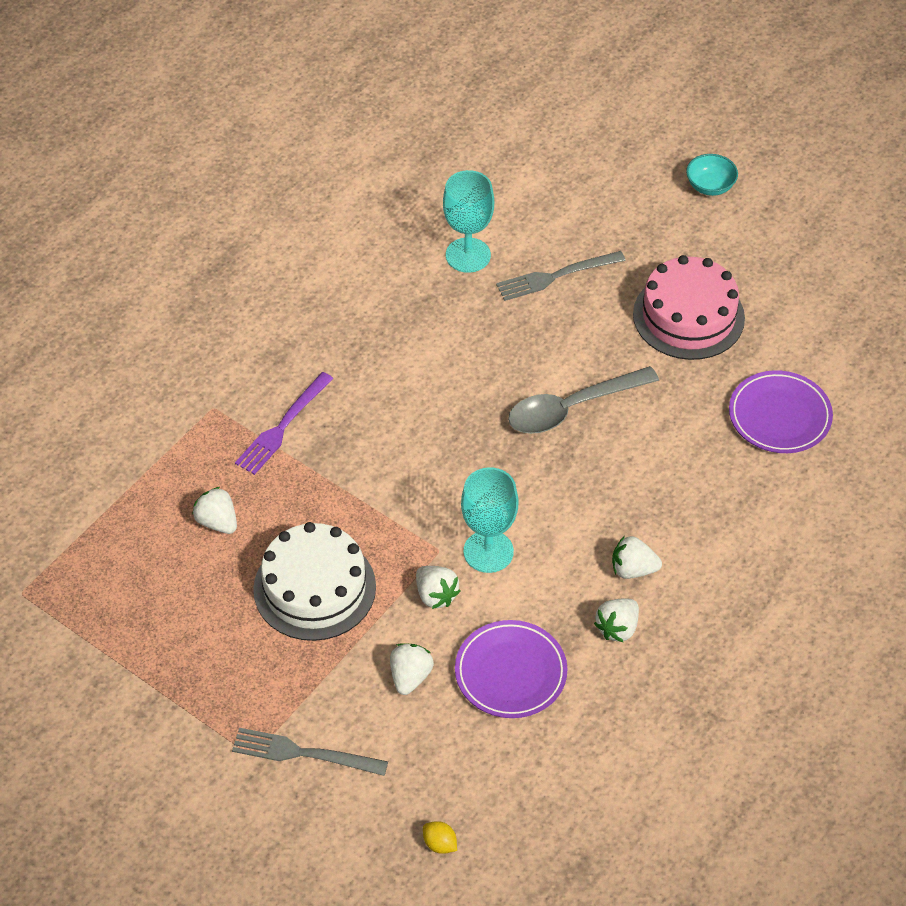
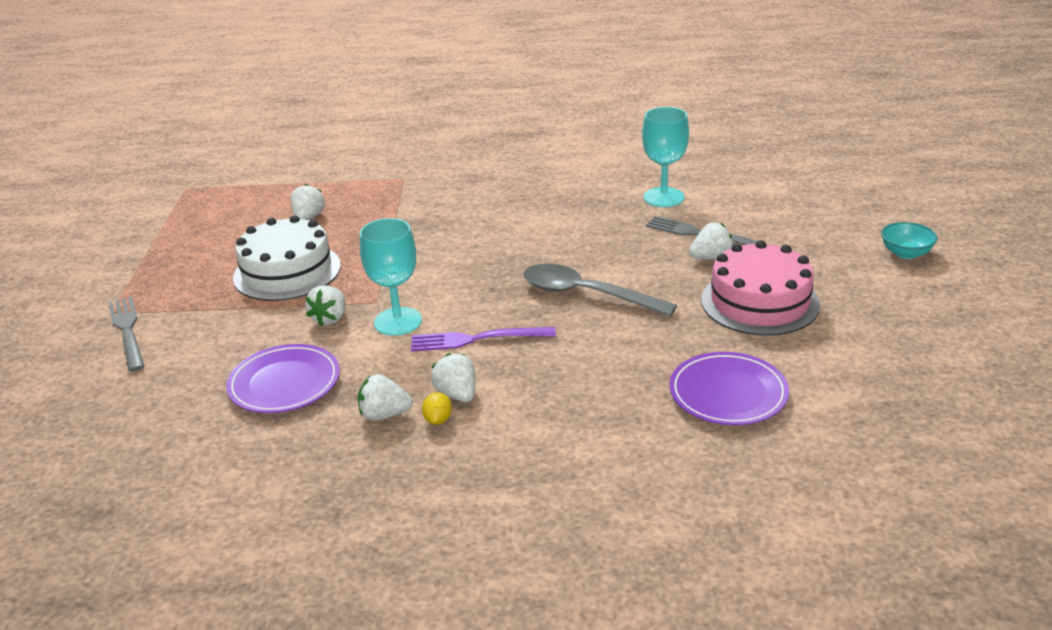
camera: 55 degrees right, 20 degrees down
(282, 426) = (417, 204): purple fork -> purple fork (476, 339)
(410, 677) = (239, 342): white strawberry -> white strawberry (711, 258)
(440, 844) = (76, 427): yellow lemon -> yellow lemon (438, 420)

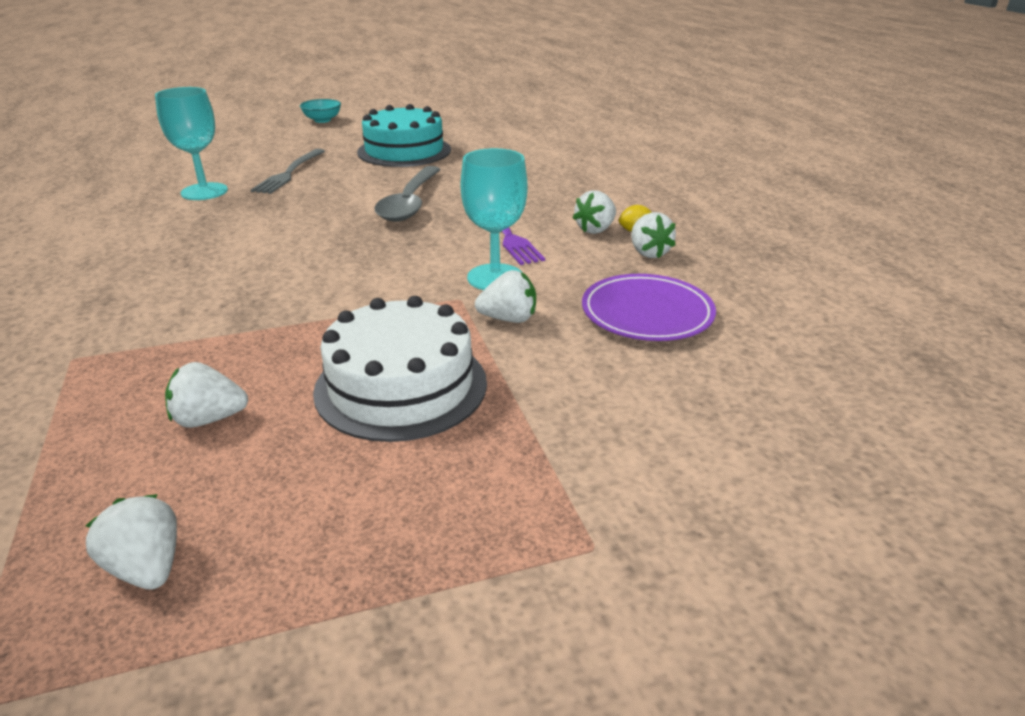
camera: 110 degrees left, 0 degrees up
(127, 331) = (632, 495): grey fork -> none
(711, 258) = (334, 167): white strawberry -> white strawberry (147, 567)
(728, 394) = (528, 153): purple plate -> none
(760, 302) = (404, 151): pink cake -> turquoise cake

